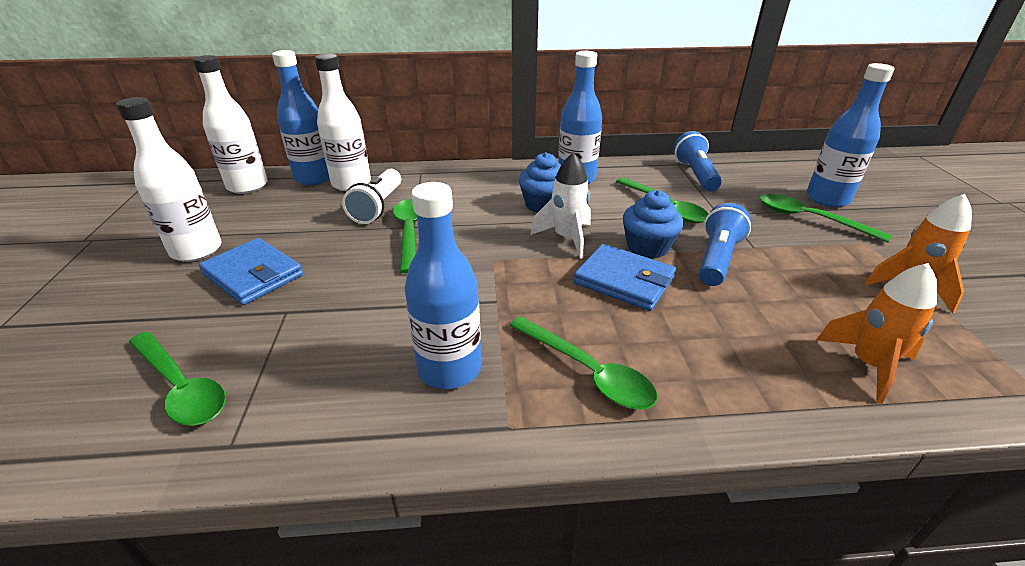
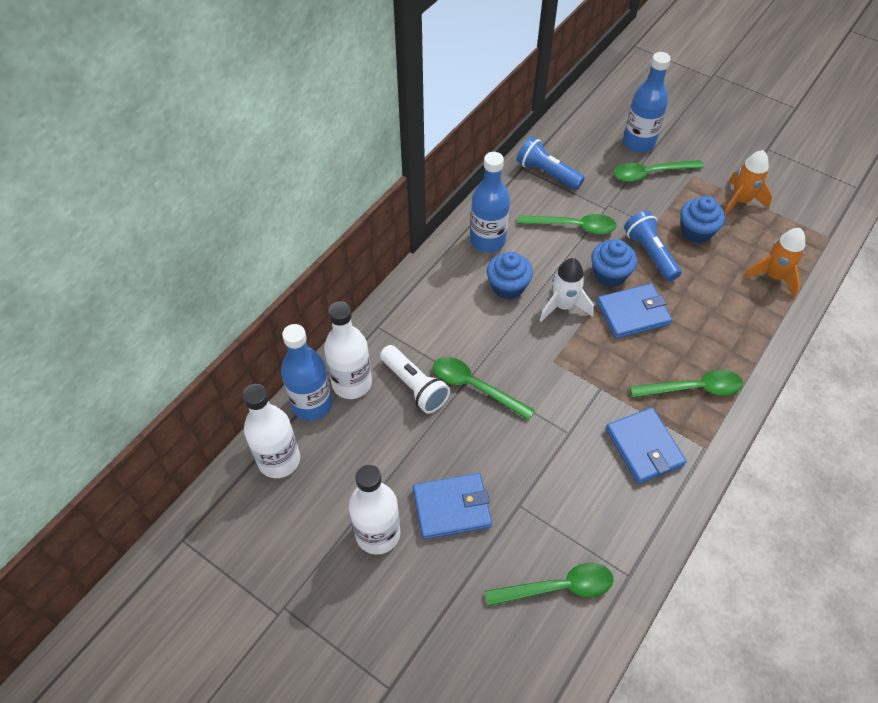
camera: 50 degrees left, 20 degrees up
(449, 368) = (644, 447): blue bottle -> blue wallet
(803, 275) = (696, 232): none -> blue cupcake

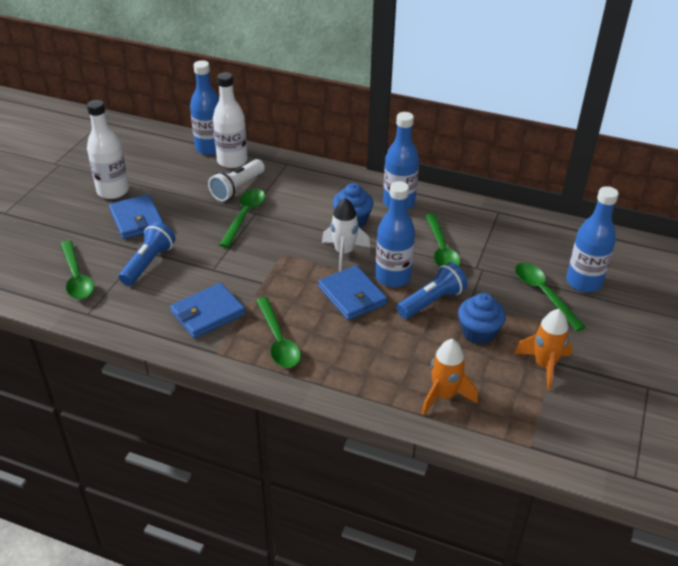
camera: 75 degrees right, 15 degrees down
(279, 460) = (163, 143): white bottle -> none
(547, 173) = (500, 227): blue flashlight -> blue flashlight (148, 263)
(609, 274) = (393, 277): blue cupcake -> blue bottle

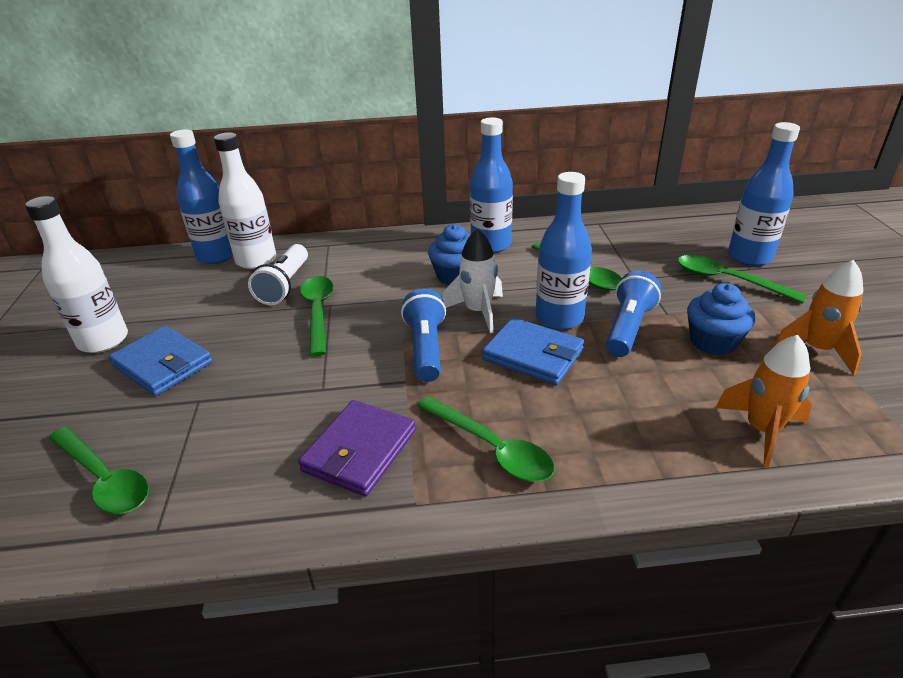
camera: 25 degrees left, 5 degrees down
(148, 263) = (217, 415): blue flashlight -> blue flashlight (426, 348)
(208, 313) = (359, 450): blue wallet -> purple wallet

